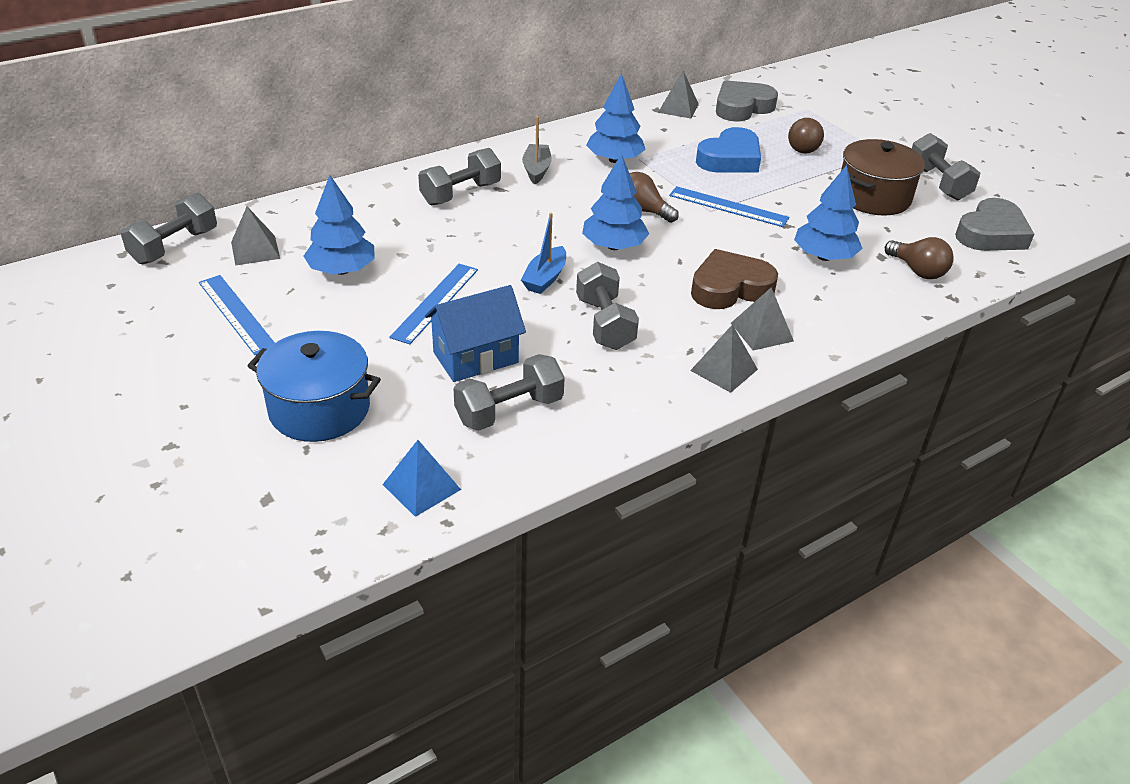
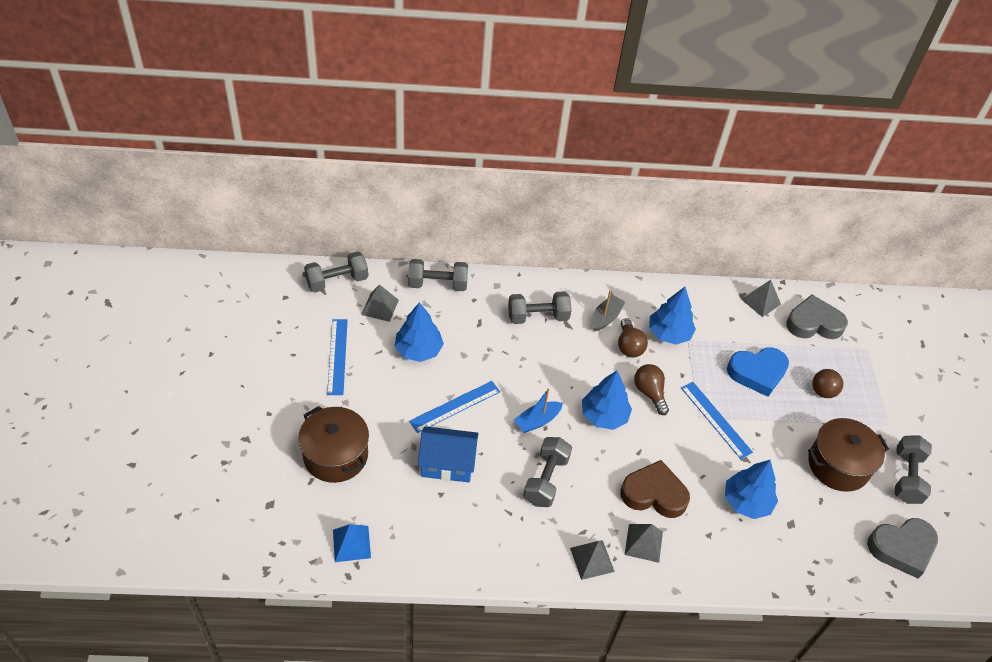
camera: 30 degrees right, 10 degrees up
(319, 409) = (335, 455): blue pot -> brown pot
(509, 410) = (437, 516): grey dumbbell -> grey dumbbell (437, 284)
(917, 271) = (806, 551): brown light bulb -> brown light bulb (629, 346)

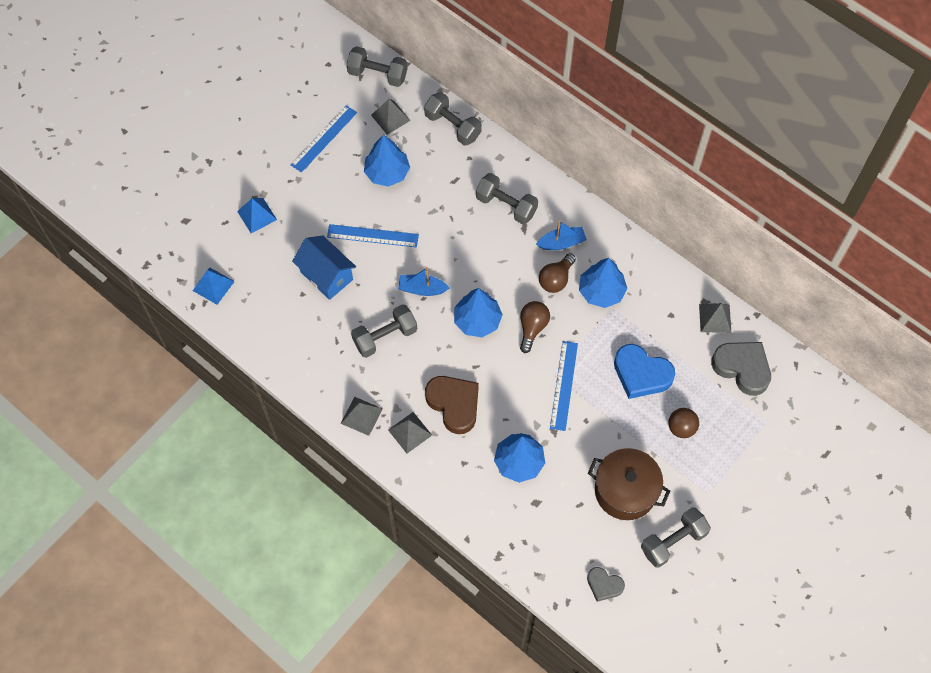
camera: 45 degrees right, 15 degrees up
(335, 455) = (257, 215): brown pot -> blue pyramid
(605, 318) = (561, 243): grey boat -> blue boat
(902, 548) = (604, 585): grey heart -> grey heart, size x0.58

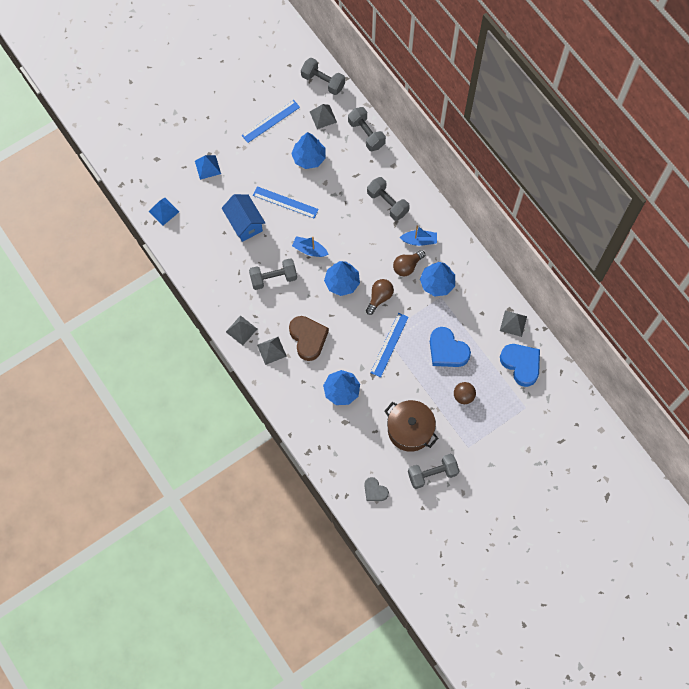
camera: 15 degrees right, 5 degrees up
(742, 368) = (521, 364): grey heart -> blue heart

